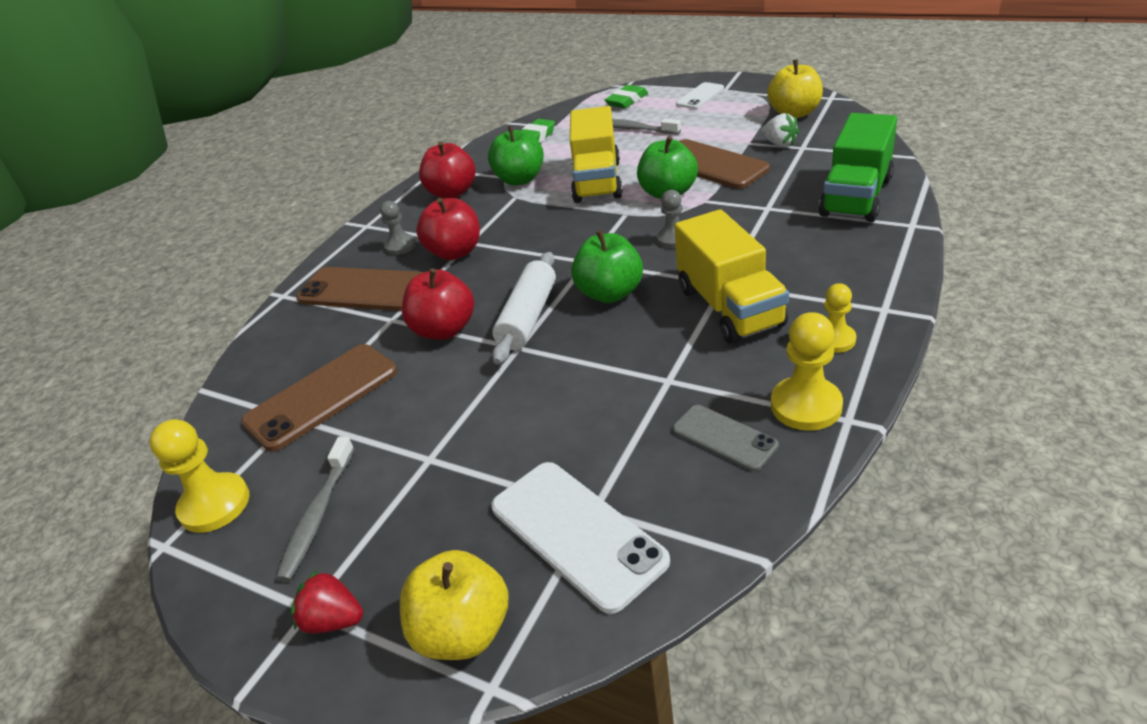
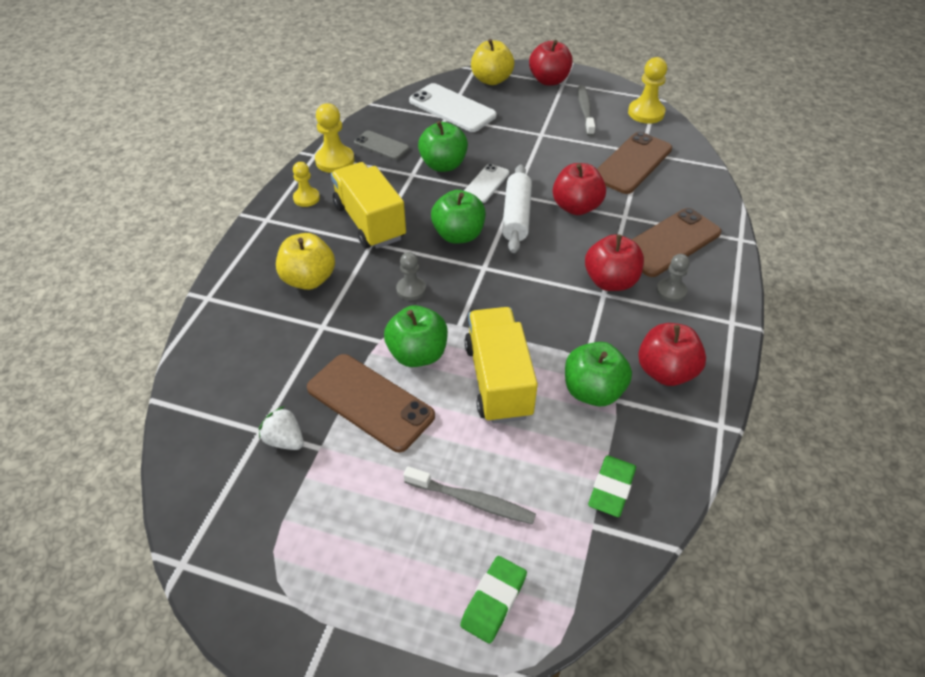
camera: 165 degrees right, 10 degrees up
(333, 620) = (549, 80): red strawberry -> red apple
(363, 290) = (669, 242): brown phone -> brown phone turned 45 degrees counterclockwise
(615, 396) = (443, 165): none -> green apple
(700, 96) = (373, 600): white phone -> white phone (486, 183)
(794, 113) = (246, 518): yellow apple -> yellow apple (309, 279)
(856, 197) = (237, 336): green truck -> none

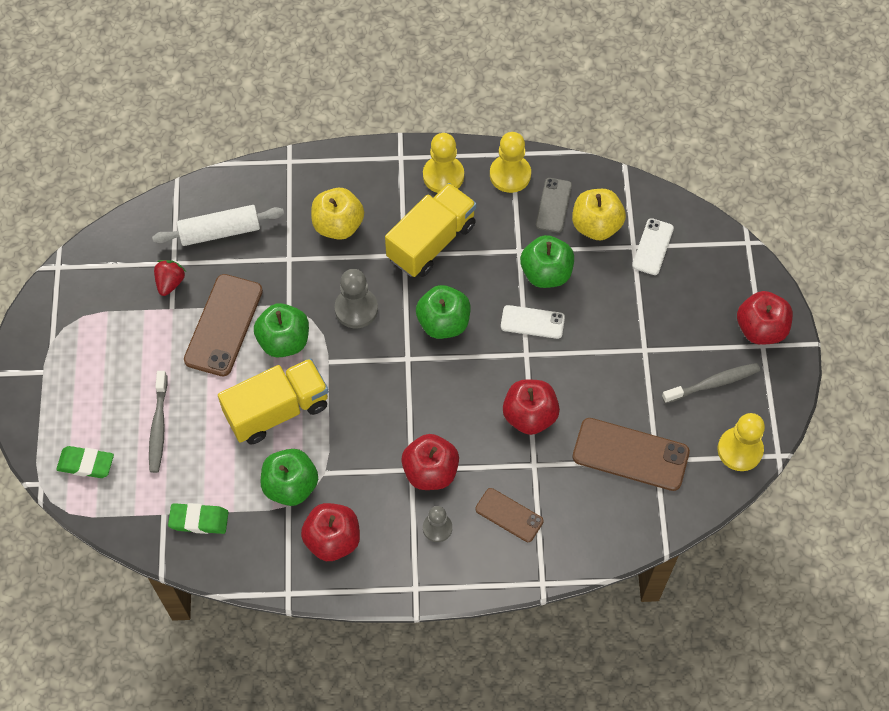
camera: 70 degrees right, 15 degrees up
(285, 440) = (170, 282): white strawberry -> red strawberry
(306, 198) = (443, 175): yellow pawn -> yellow pawn, size x1.56
(411, 289) = (356, 309): grey pawn -> grey pawn, size x1.56
(452, 108) = (652, 247): white phone -> white phone, size x0.58
(491, 80) = (731, 268): yellow apple -> yellow apple (596, 225)
(516, 216) = (492, 365): white rolling pin -> white rolling pin (220, 232)
(669, 242) = (509, 515): brown phone -> brown phone, size x0.58

